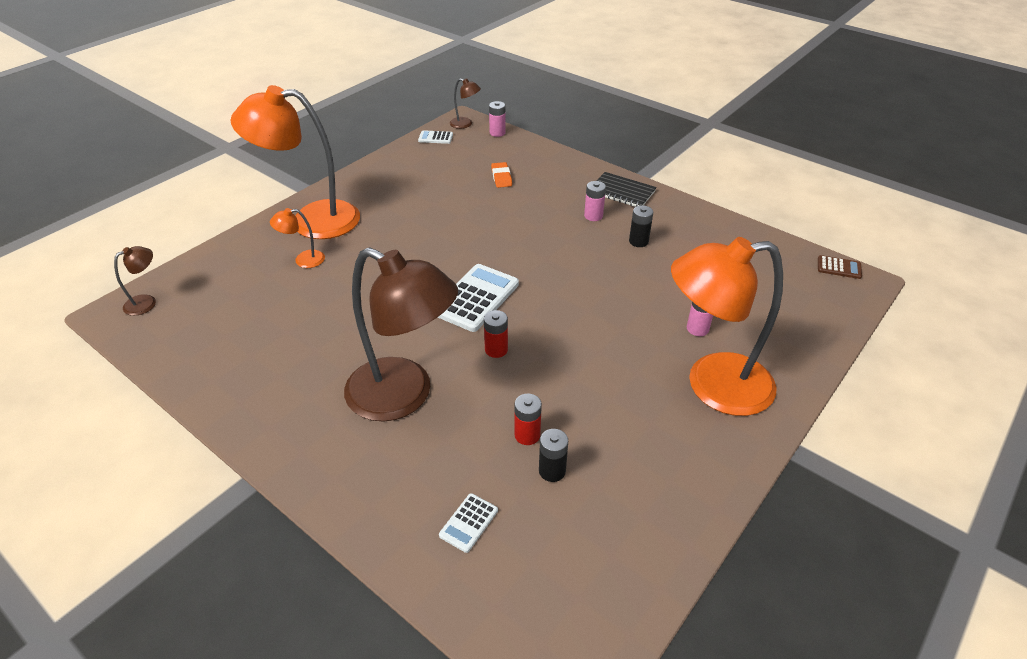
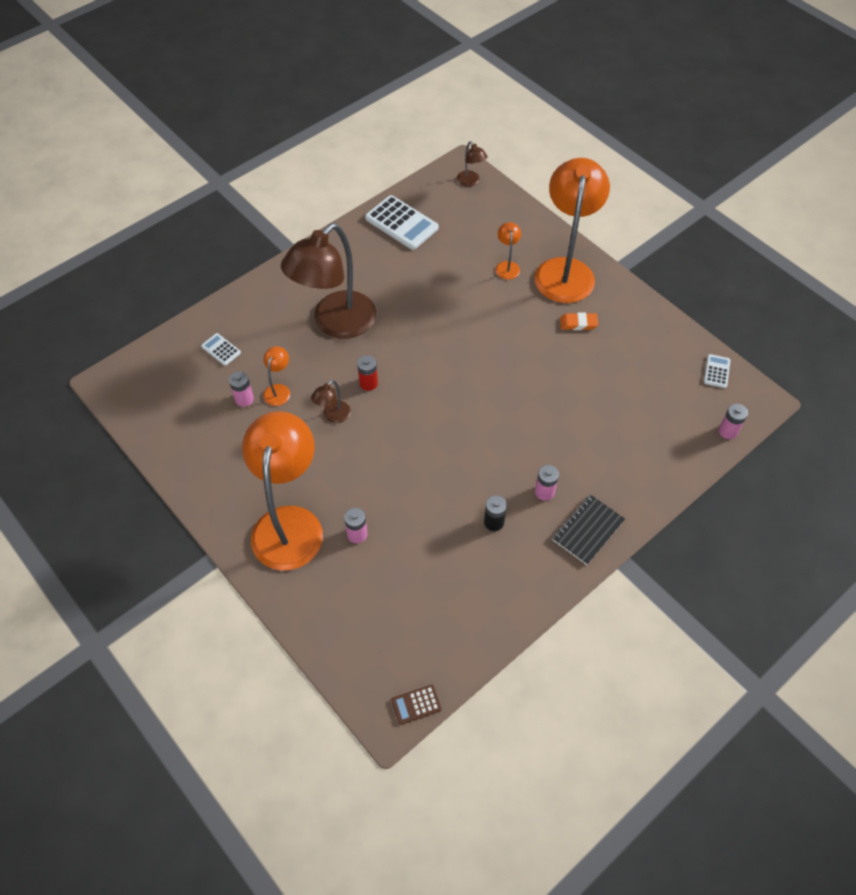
camera: 100 degrees right, 15 degrees up
(465, 124) = (749, 402): brown lamp -> brown lamp (333, 416)
(476, 298) = (433, 377): white calculator -> white calculator (401, 223)
(501, 177) = (627, 422): orange eraser -> orange eraser (578, 323)
(527, 435) = (279, 390): red battery -> orange lamp
(552, 471) = (244, 399): black battery -> pink battery
(839, 267) = (416, 704): brown calculator -> brown calculator turned 45 degrees clockwise

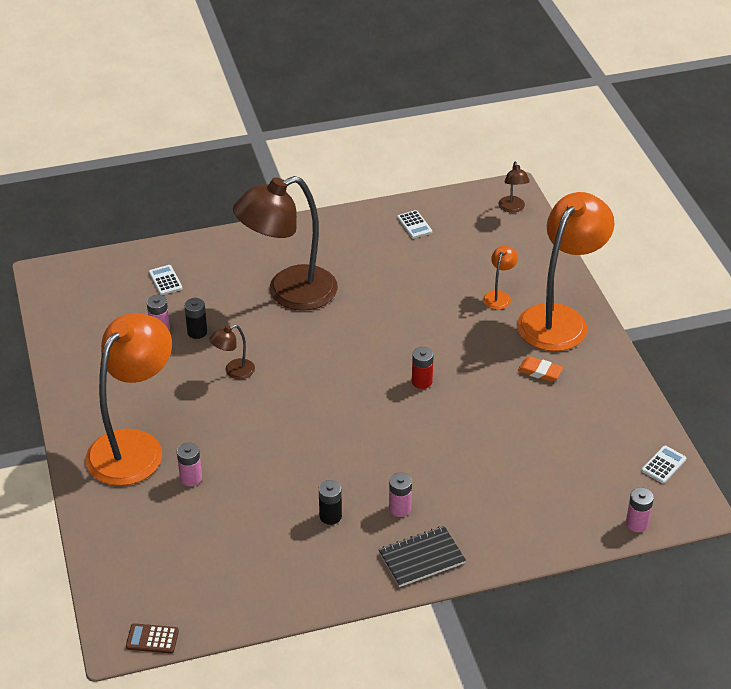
camera: 25 degrees right, 15 degrees down
(279, 390) = (197, 332): orange lamp -> black battery
(368, 383) = (287, 354): red battery -> red battery (422, 381)
(401, 223) = (414, 225): white calculator -> white calculator, size x0.50

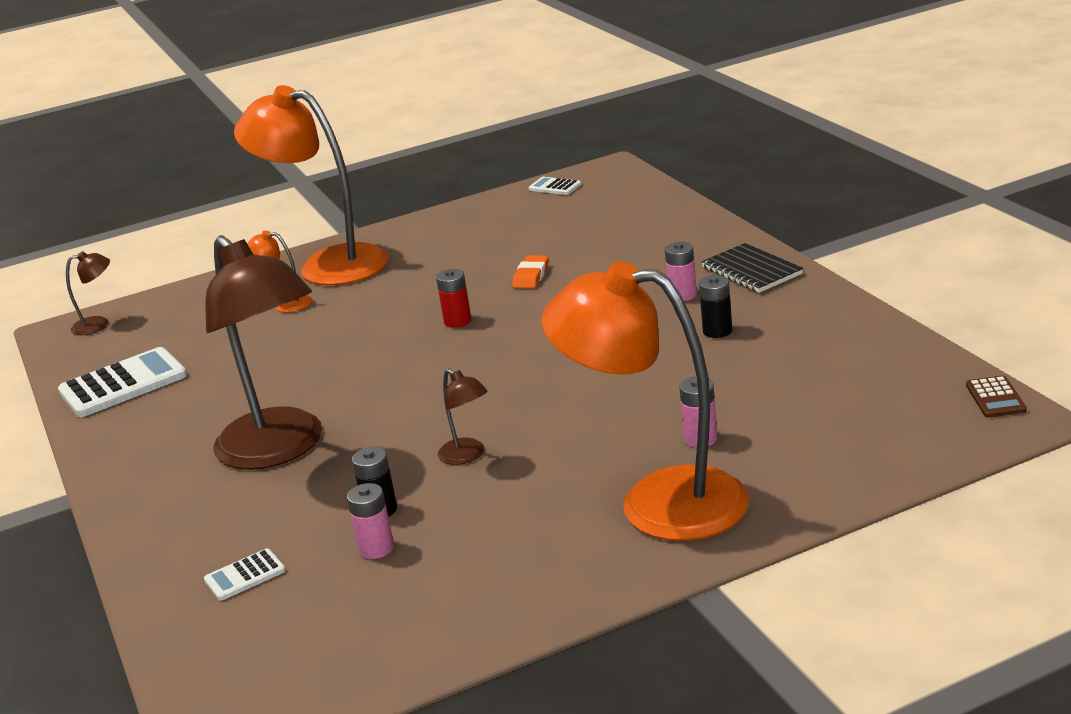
camera: 95 degrees left, 15 degrees down
(414, 225) = (123, 384): white calculator -> white calculator, size x2.00
(540, 372) = (425, 261): orange eraser -> orange eraser (531, 276)
(636, 523) = (642, 187): pink battery -> none

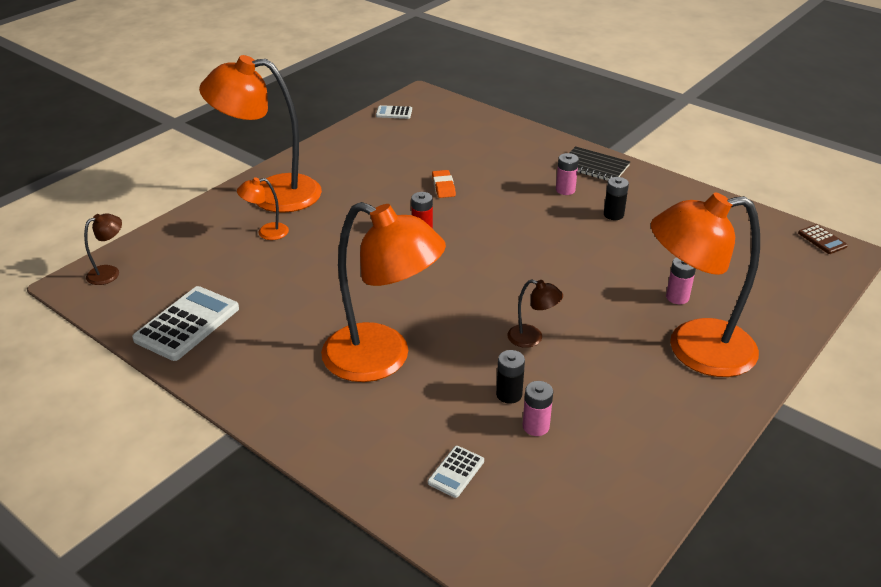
camera: 30 degrees left, 10 degrees up
(280, 450) = (382, 359): brown lamp -> orange lamp

